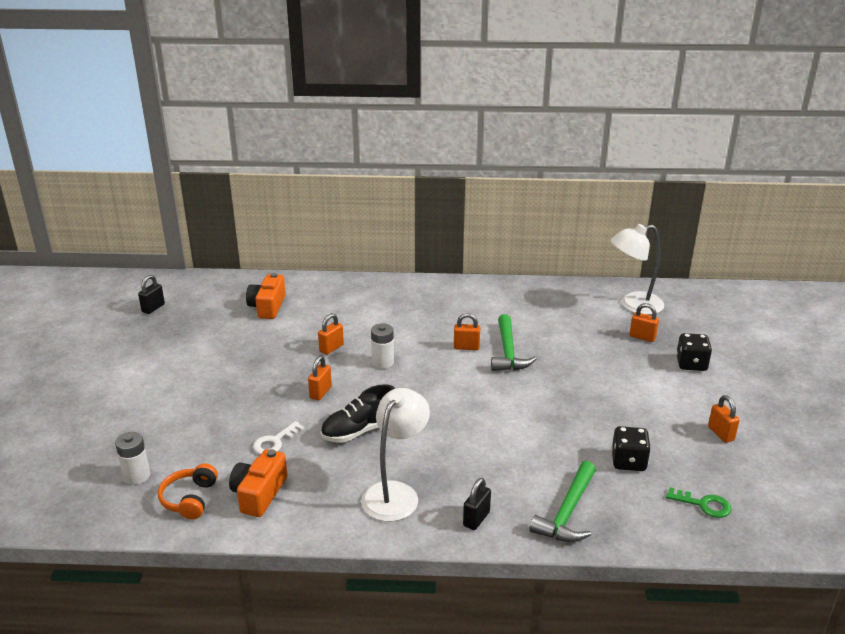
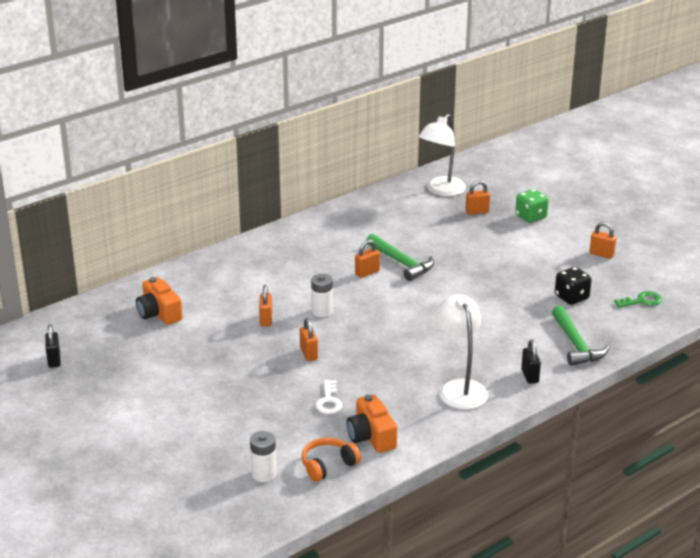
camera: 40 degrees left, 0 degrees up
(189, 499) = (328, 465): orange headphones -> orange headphones turned 90 degrees clockwise
(360, 430) = (377, 364): black shoe -> none
(691, 364) = (531, 217): black dice -> green dice

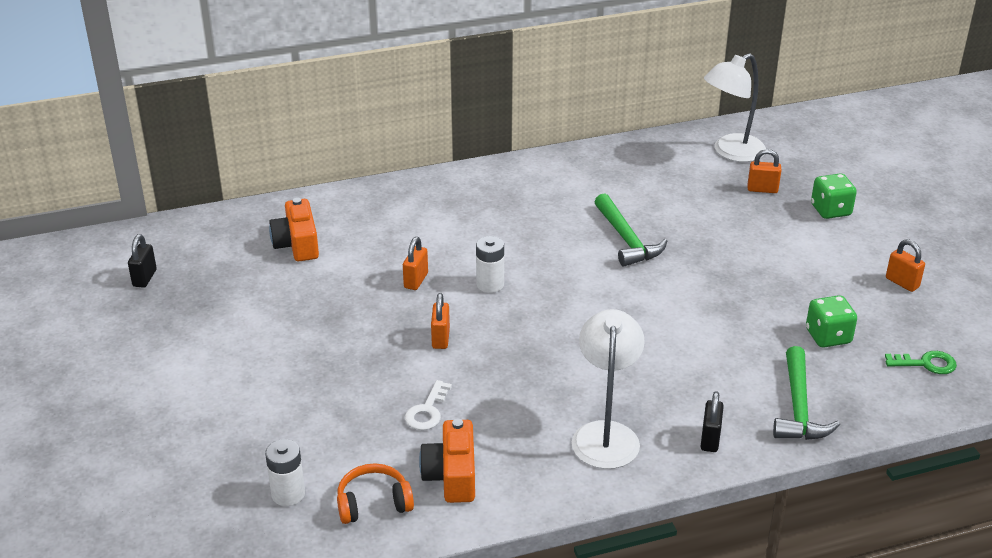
camera: 20 degrees right, 5 degrees up
(367, 273) = (575, 244): orange padlock -> none
(571, 297) = (828, 336): black dice -> green dice

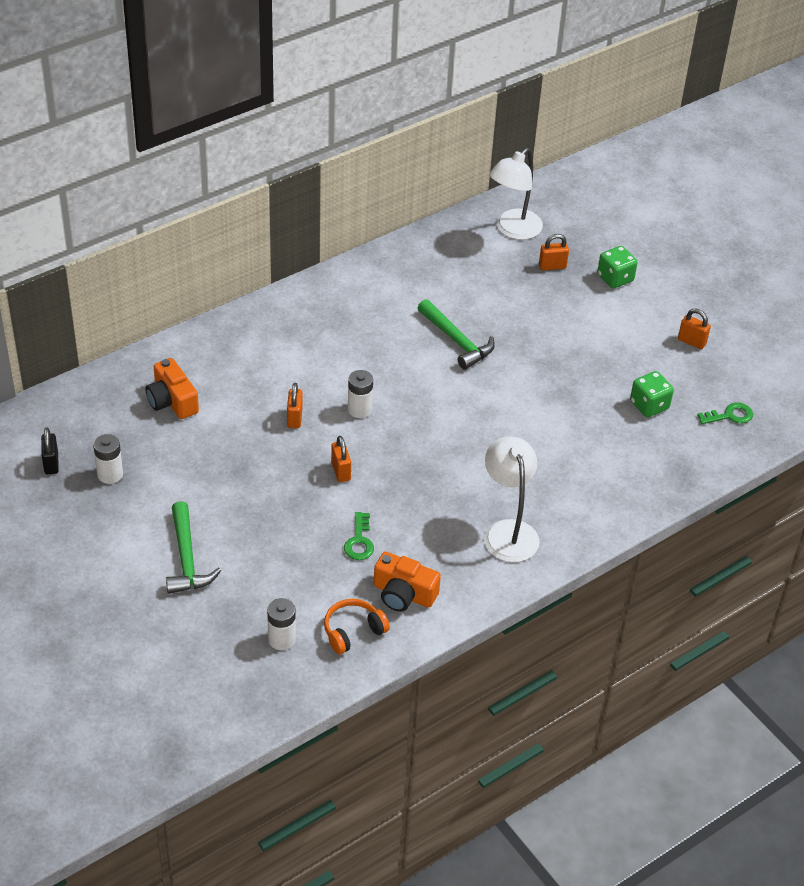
camera: 20 degrees left, 10 degrees up
(197, 298) = (110, 474): none -> white battery
(427, 411) = (359, 541): white key -> green key
(451, 475) = (403, 594): orange camera -> orange camera turned 45 degrees counterclockwise
(710, 439) = (589, 518): black padlock -> none
(798, 407) = (646, 475): green hammer -> green hammer (187, 558)

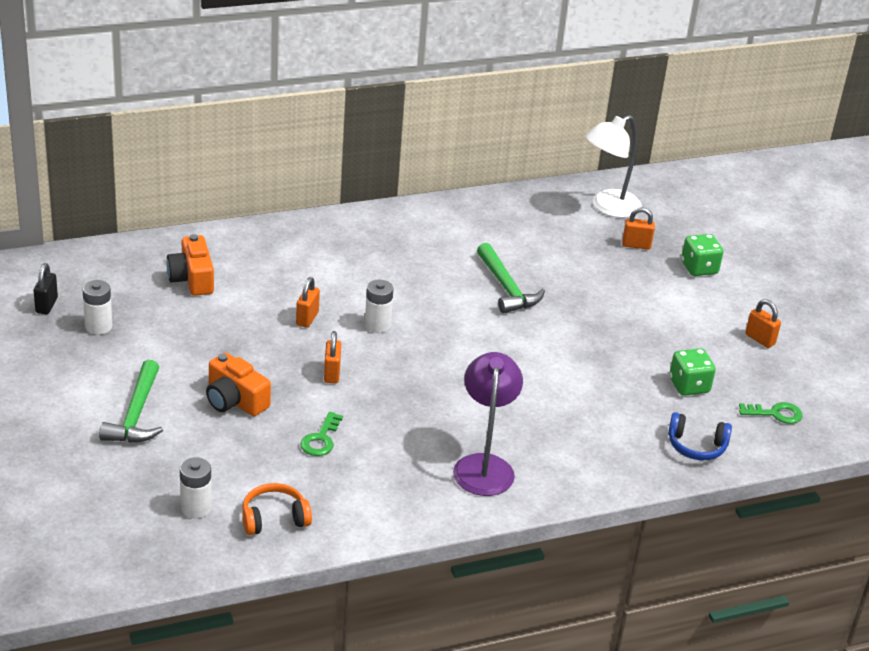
camera: 15 degrees right, 10 degrees down
(403, 594) = (344, 497): orange camera -> orange camera (235, 400)
(508, 531) = (484, 465): white lamp -> purple lamp
(676, 465) = (696, 446): none -> blue headphones

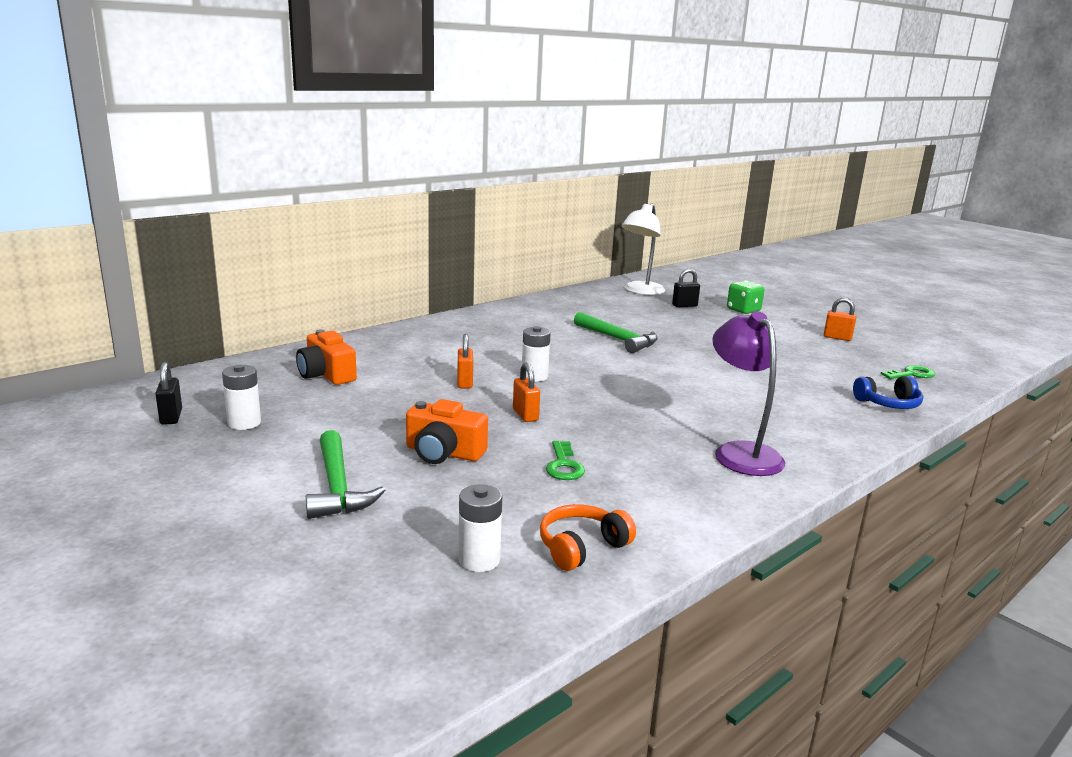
camera: 20 degrees left, 15 degrees down
(636, 245) = (684, 305): orange padlock -> black padlock
(689, 386) = (828, 370): green dice -> none

